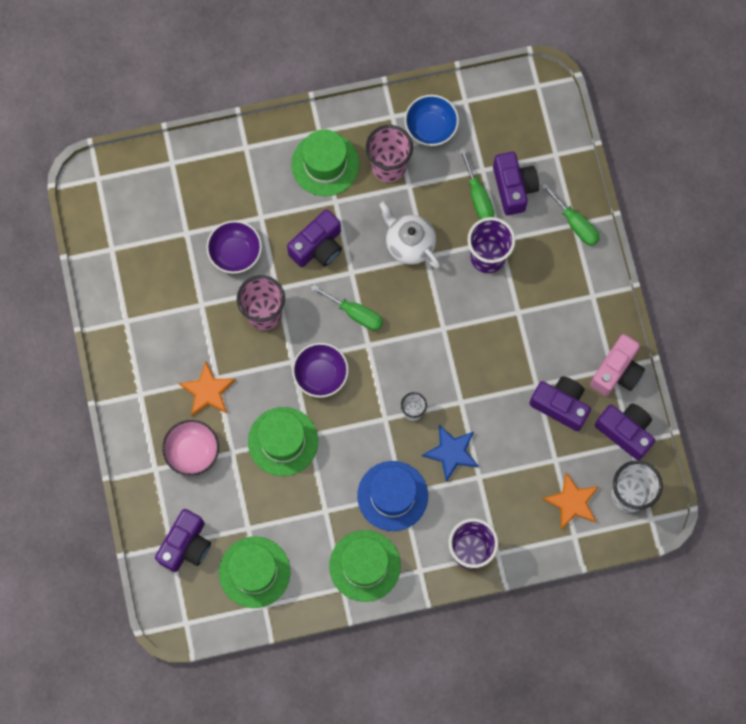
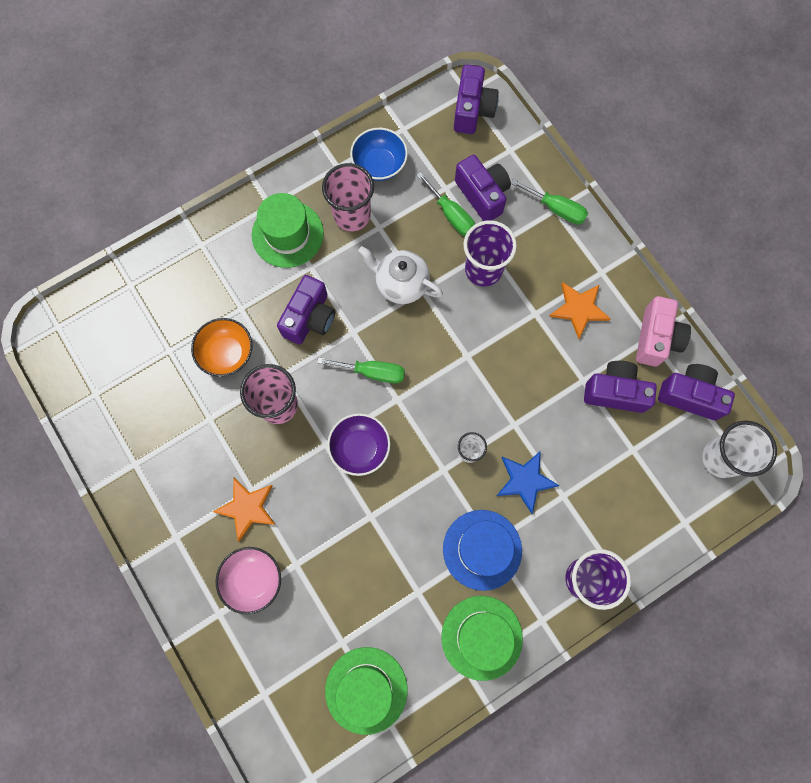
camera: 20 degrees left, 0 degrees up
(186, 545) = (281, 688): purple camera -> purple camera (472, 110)
(235, 253) = (227, 353): purple bowl -> orange bowl
(283, 441) = (346, 533): green hat -> none
(572, 502) = (668, 487): orange star -> orange star (579, 309)

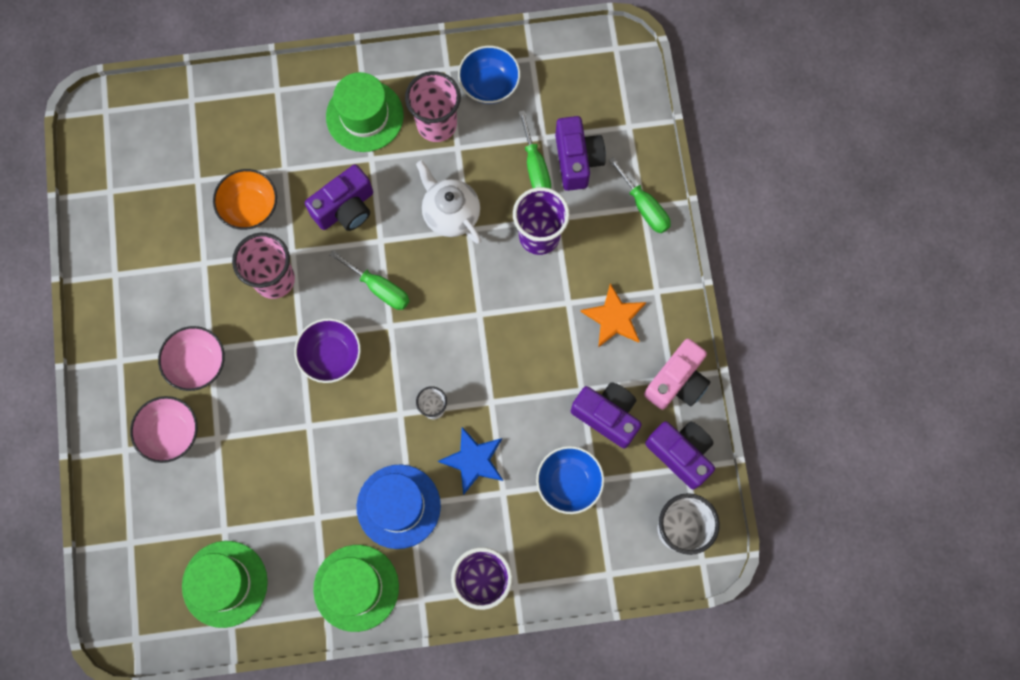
camera: 25 degrees right, 0 degrees up
(247, 508) = (198, 363): orange star -> pink bowl
(472, 110) = (611, 69): purple camera -> none
(613, 462) = (569, 482): none -> blue bowl

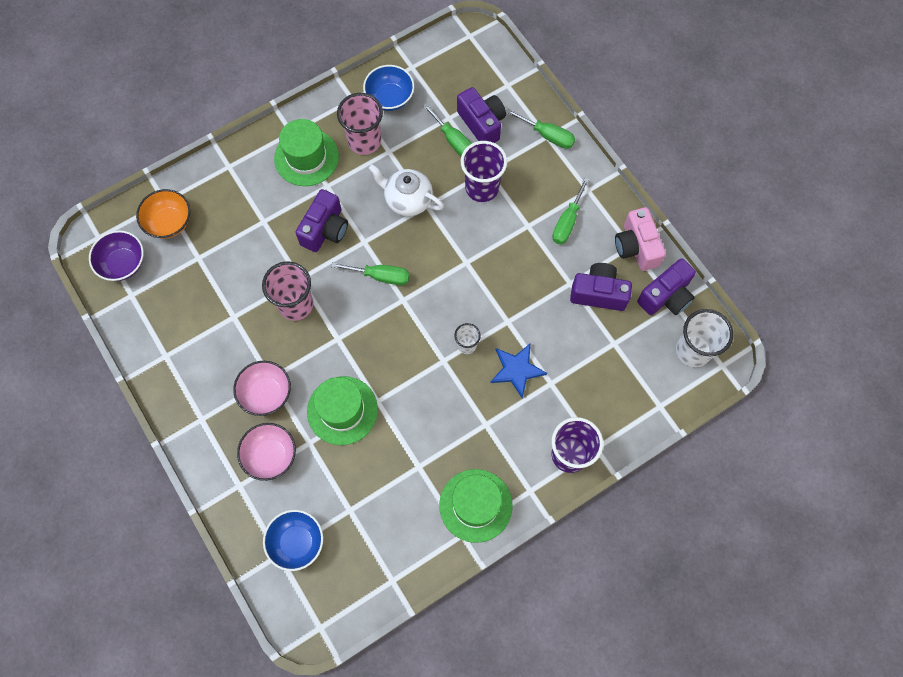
camera: 25 degrees left, 5 degrees down
(225, 583) = (371, 551): green hat -> green hat (342, 410)
(250, 207) = (250, 260): orange bowl -> orange bowl (169, 222)
(331, 356) = (368, 342): purple bowl -> purple bowl (123, 263)
(398, 506) = (477, 429): blue hat -> none
(569, 482) = (596, 354): blue bowl -> blue bowl (296, 542)
(614, 318) = (567, 222): orange star -> green screwdriver
(677, 382) = (636, 247): pink camera -> pink camera turned 150 degrees clockwise
(681, 454) = (666, 296): purple camera -> purple camera turned 120 degrees clockwise

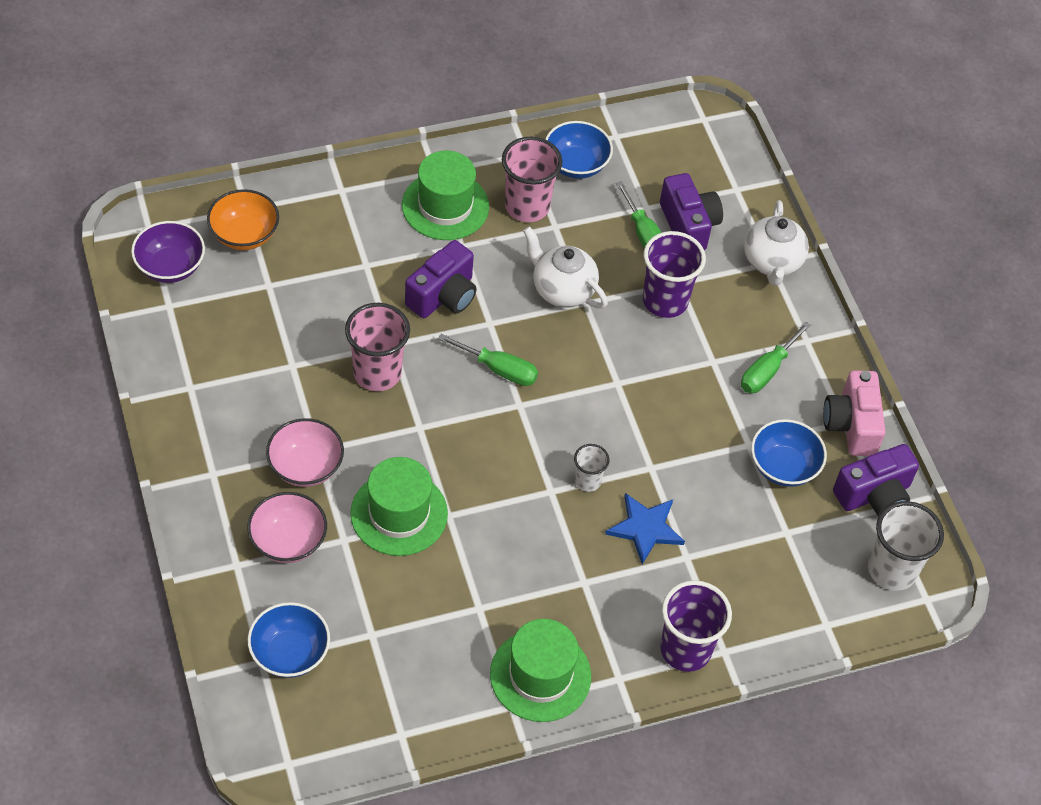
camera: 10 degrees right, 15 degrees down
(548, 135) = (772, 262): green screwdriver -> white teapot
(598, 293) = (783, 467): purple camera -> blue bowl

